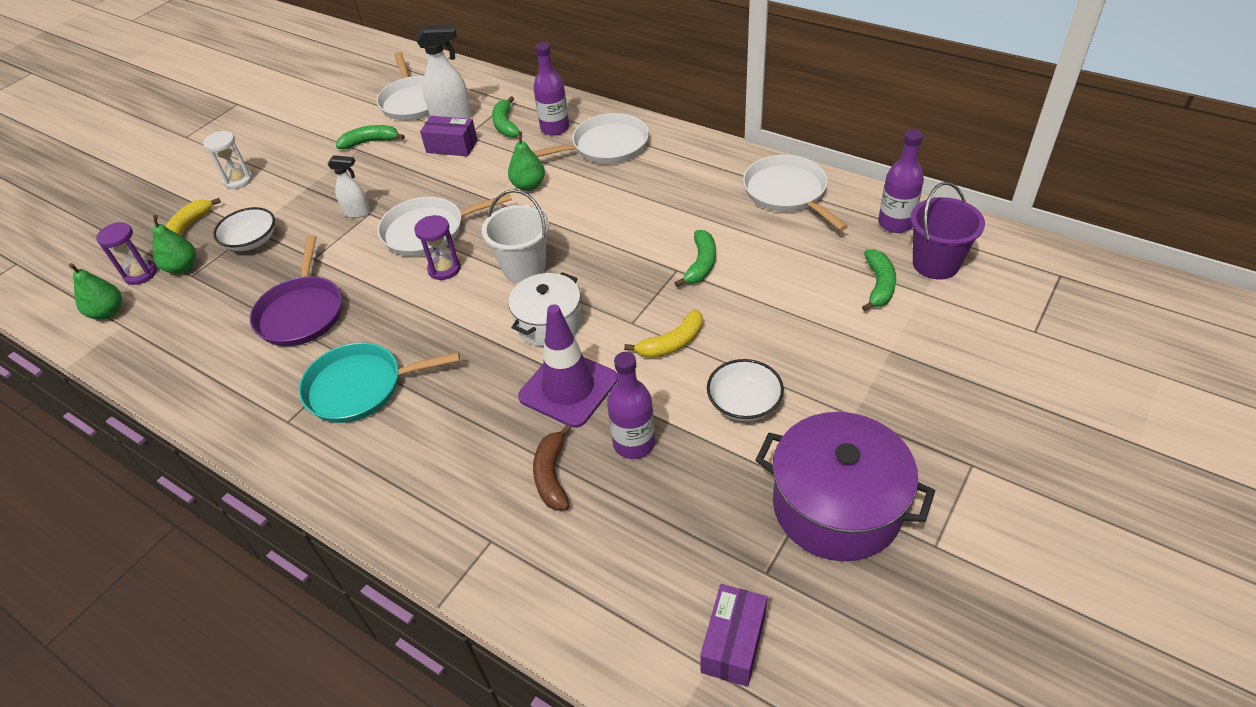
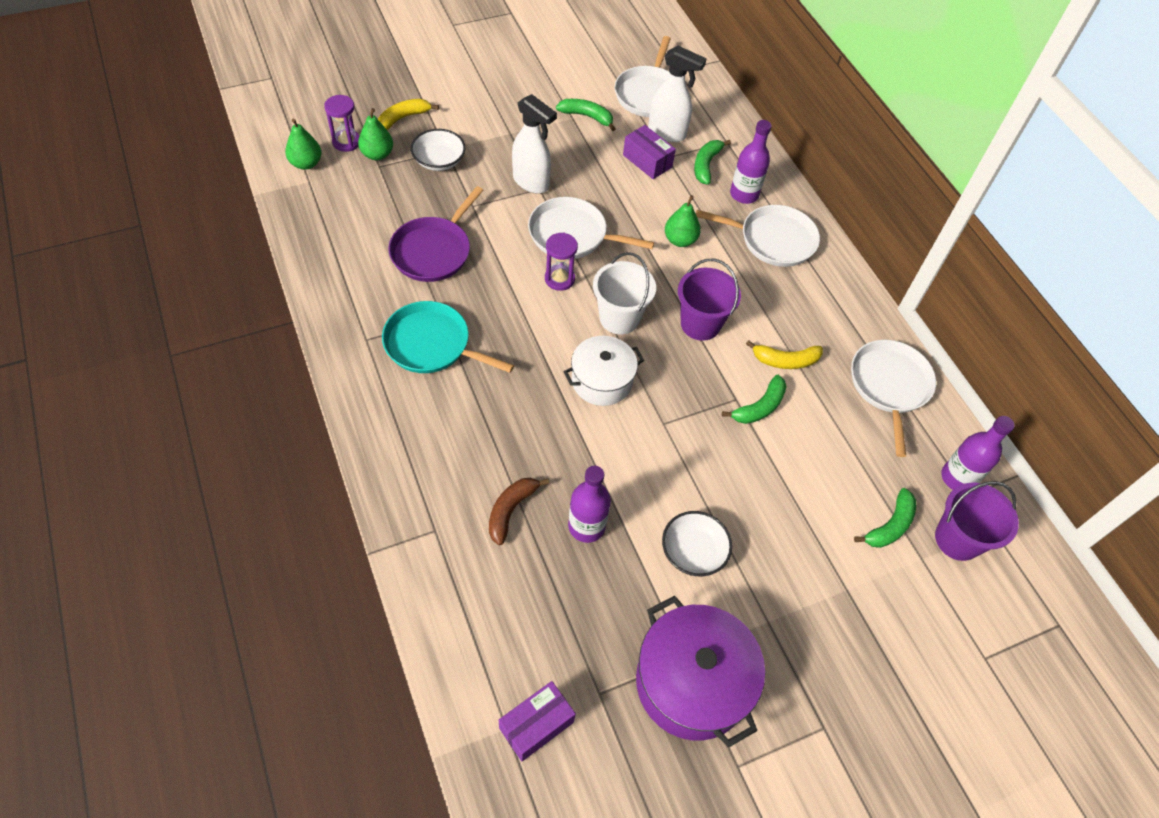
camera: 25 degrees right, 10 degrees up
(238, 180) = (465, 94): white hourglass -> none
(357, 213) = (531, 182): white spray bottle -> white spray bottle, size x1.64
(568, 388) = (574, 447): purple traffic cone -> none
(598, 234) = (700, 324): none -> purple bucket
(672, 343) = (680, 462): yellow banana -> yellow banana (785, 360)

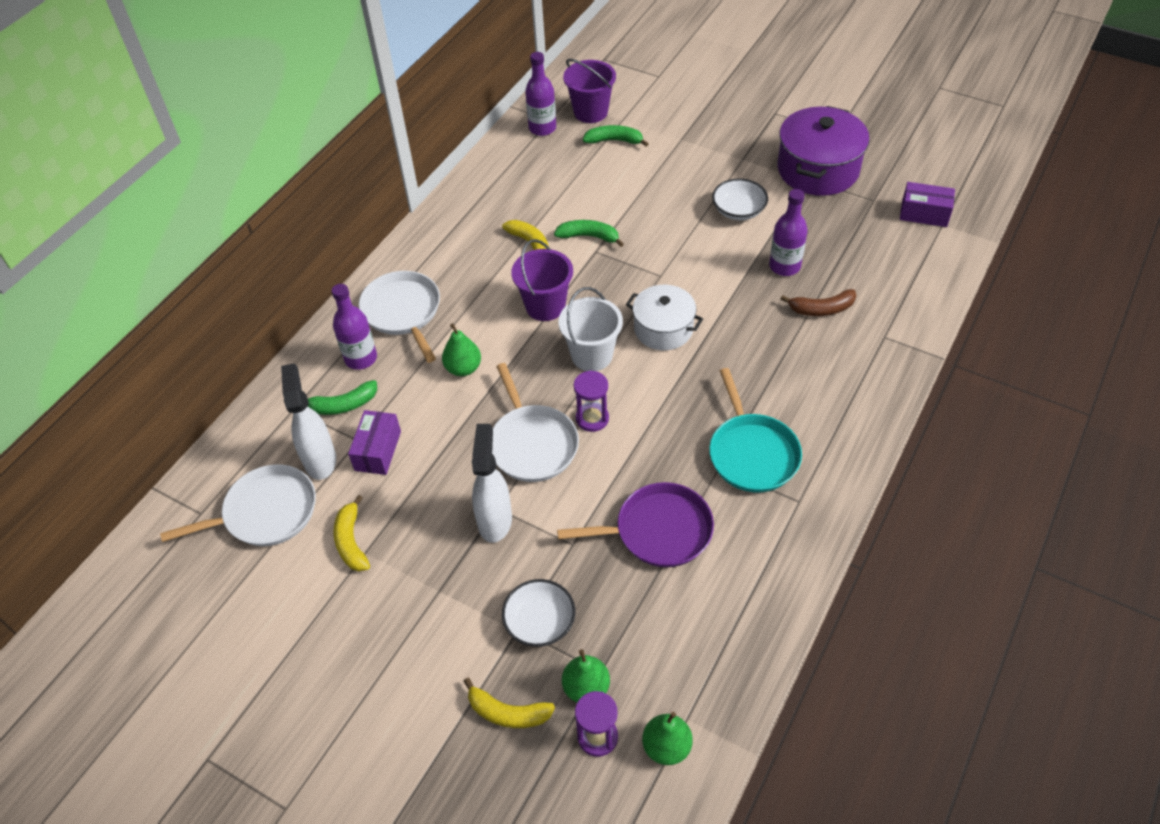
camera: 120 degrees left, 5 degrees down
(587, 117) = (351, 541): green banana -> yellow banana
(889, 386) = (496, 185): white pan -> none

